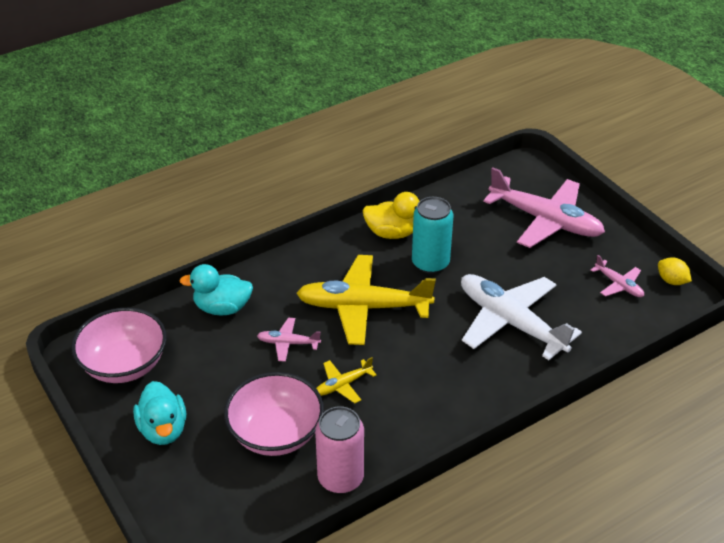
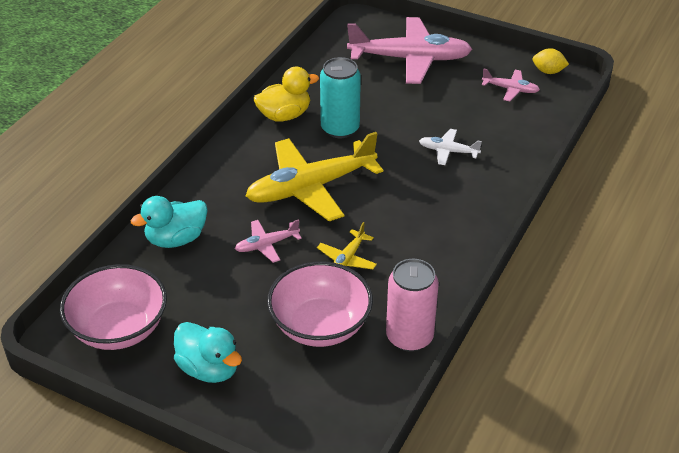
camera: 30 degrees left, 0 degrees up
(510, 322) = (448, 151): white plane -> white plane, size x0.46

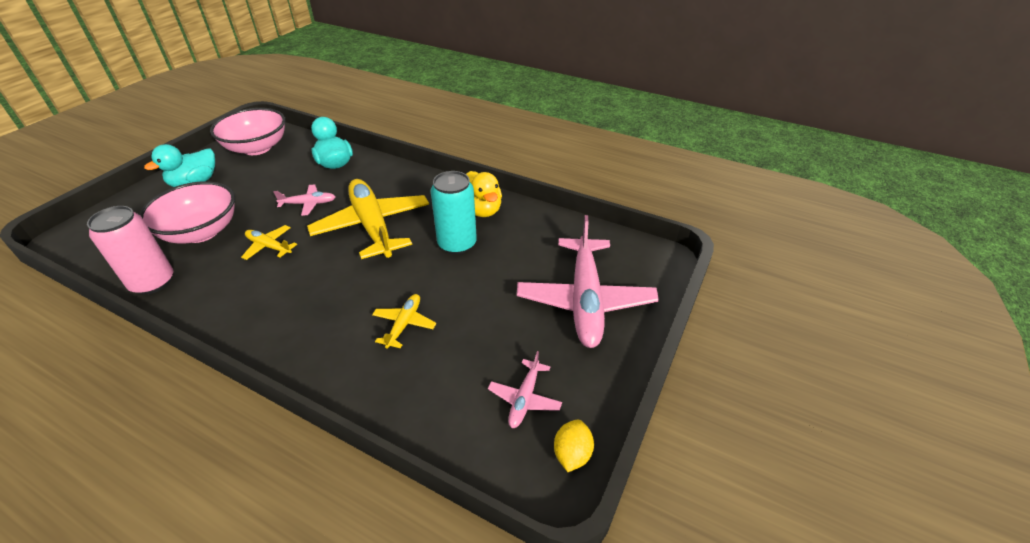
camera: 90 degrees right, 0 degrees up
(266, 245) = (309, 204): pink plane -> pink plane turned 105 degrees clockwise
(448, 151) = (404, 324): white plane -> yellow plane

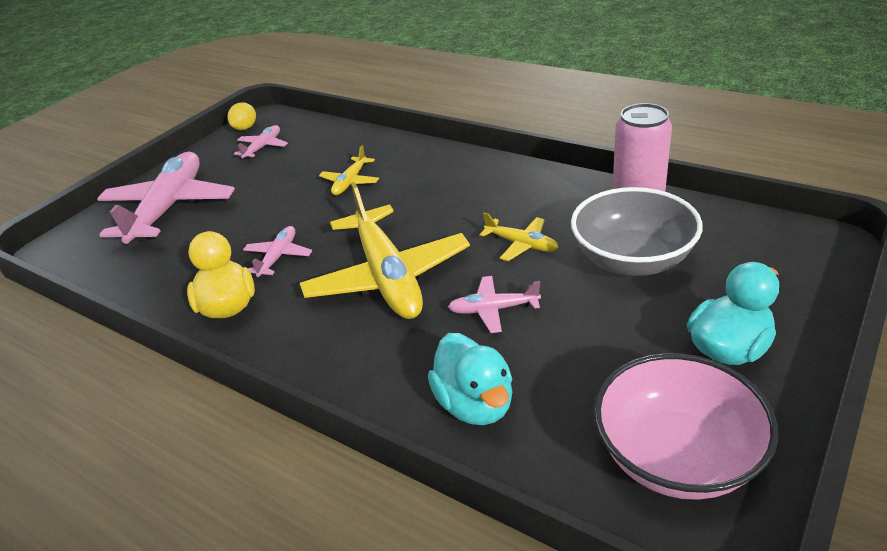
camera: 170 degrees left, 5 degrees down
(201, 232) = (632, 260): pink bowl -> grey bowl
(457, 244) = (278, 257): turquoise can -> pink plane

